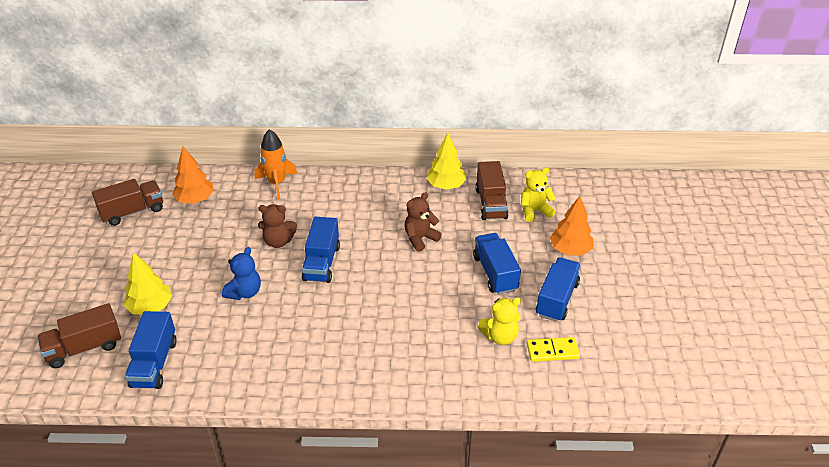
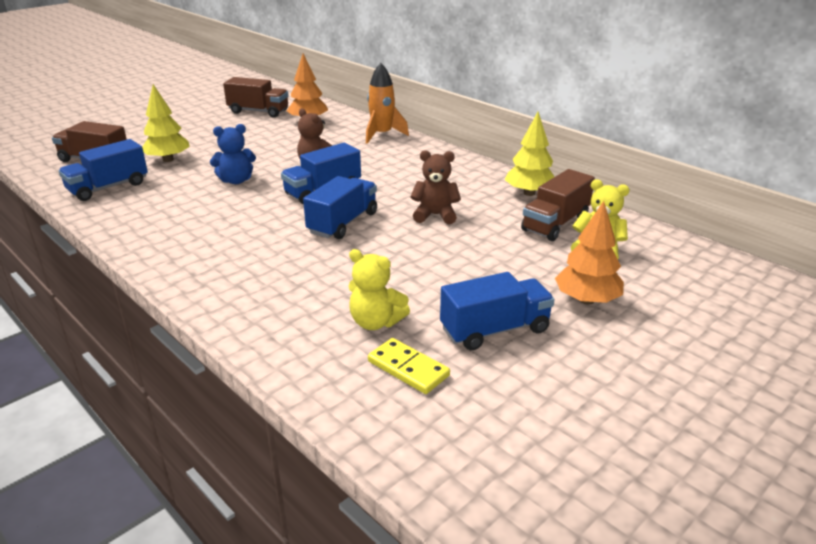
camera: 45 degrees right, 10 degrees down
(495, 273) = (463, 273): blue truck -> blue truck (343, 223)

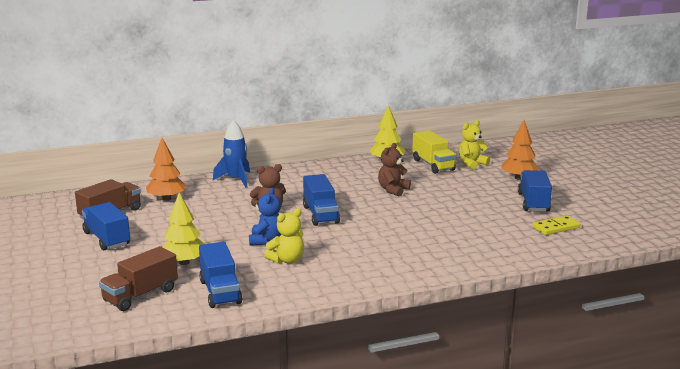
camera: 65 degrees left, 10 degrees down
(343, 223) = (379, 216): blue truck -> blue truck (107, 239)
(376, 322) = (508, 227): yellow teddy bear -> yellow teddy bear (287, 260)
(382, 135) = (236, 180): orange rocket -> blue rocket
(555, 224) = (433, 165): brown truck -> yellow truck

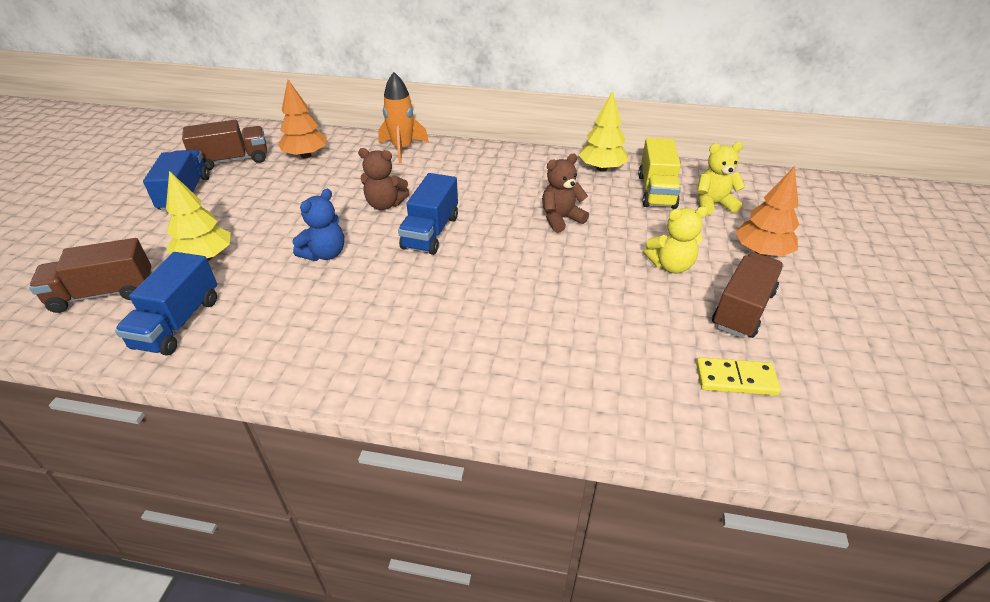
camera: 30 degrees right, 20 degrees up
(236, 180) = (402, 149): blue rocket -> orange rocket
(287, 260) = (307, 297): yellow teddy bear -> yellow teddy bear (670, 265)
(533, 203) = (742, 309): blue truck -> brown truck

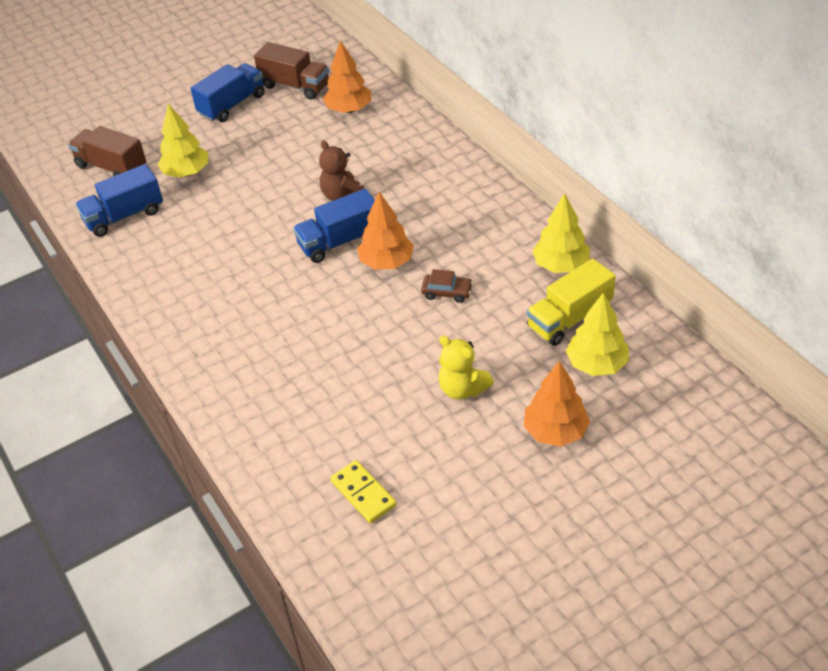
camera: 50 degrees right, 5 degrees up
(325, 254) = (253, 216): blue teddy bear -> none
(402, 149) = (427, 143): orange rocket -> none
(489, 225) = (386, 262): none -> orange tree
(561, 219) = (447, 292): brown teddy bear -> brown car
(713, 204) = (596, 364): yellow teddy bear -> yellow tree
(742, 309) = (453, 458): brown truck -> none

